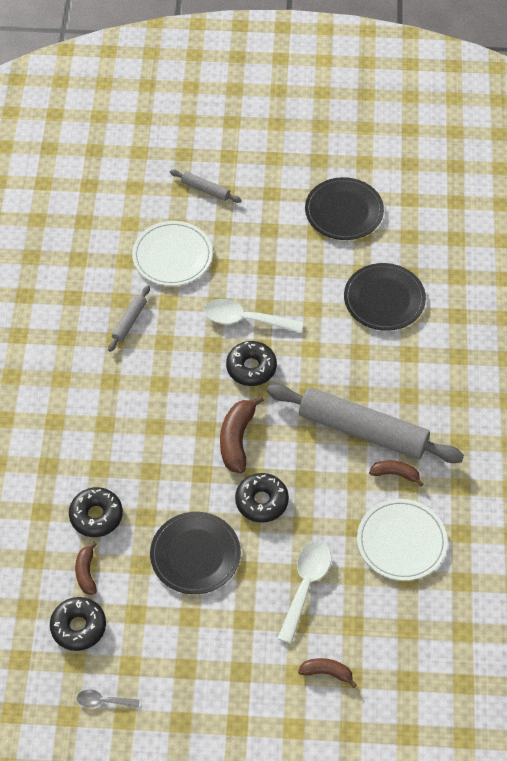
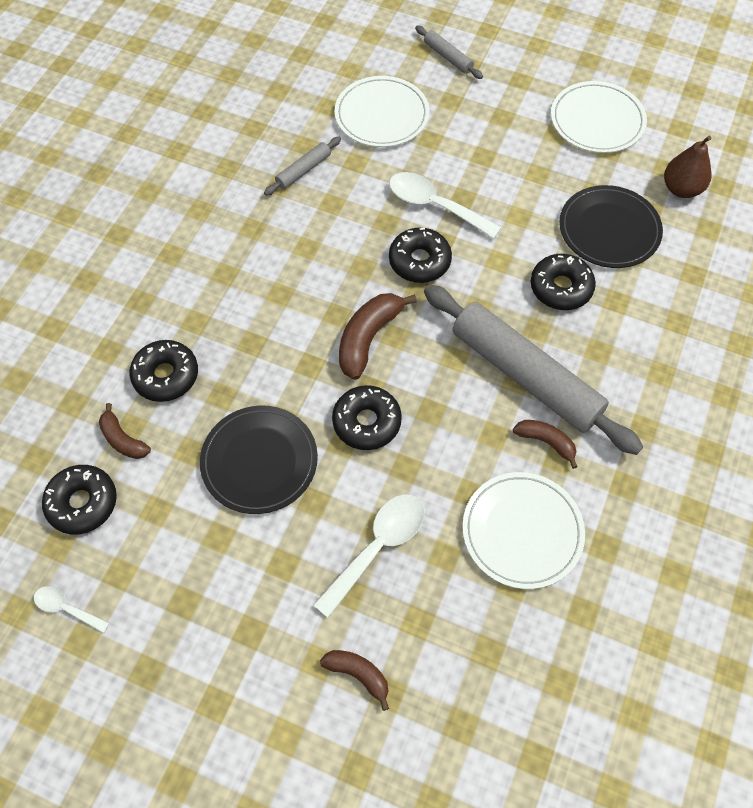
camera: 20 degrees right, 5 degrees up
(86, 573) = (123, 439): brown banana -> brown banana turned 60 degrees counterclockwise
(103, 701) = (66, 608): grey spoon -> white spoon
(344, 211) = (597, 120): black plate -> white plate
(364, 356) = (561, 288): none -> black donut
(427, 250) = (681, 189): none -> brown pear

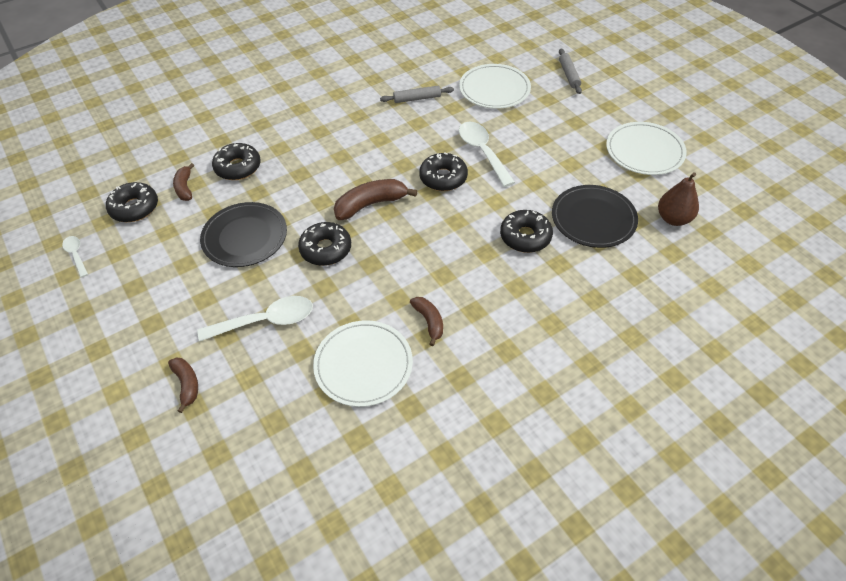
camera: 35 degrees right, 10 degrees down
(525, 375) = (451, 275): grey rolling pin -> none

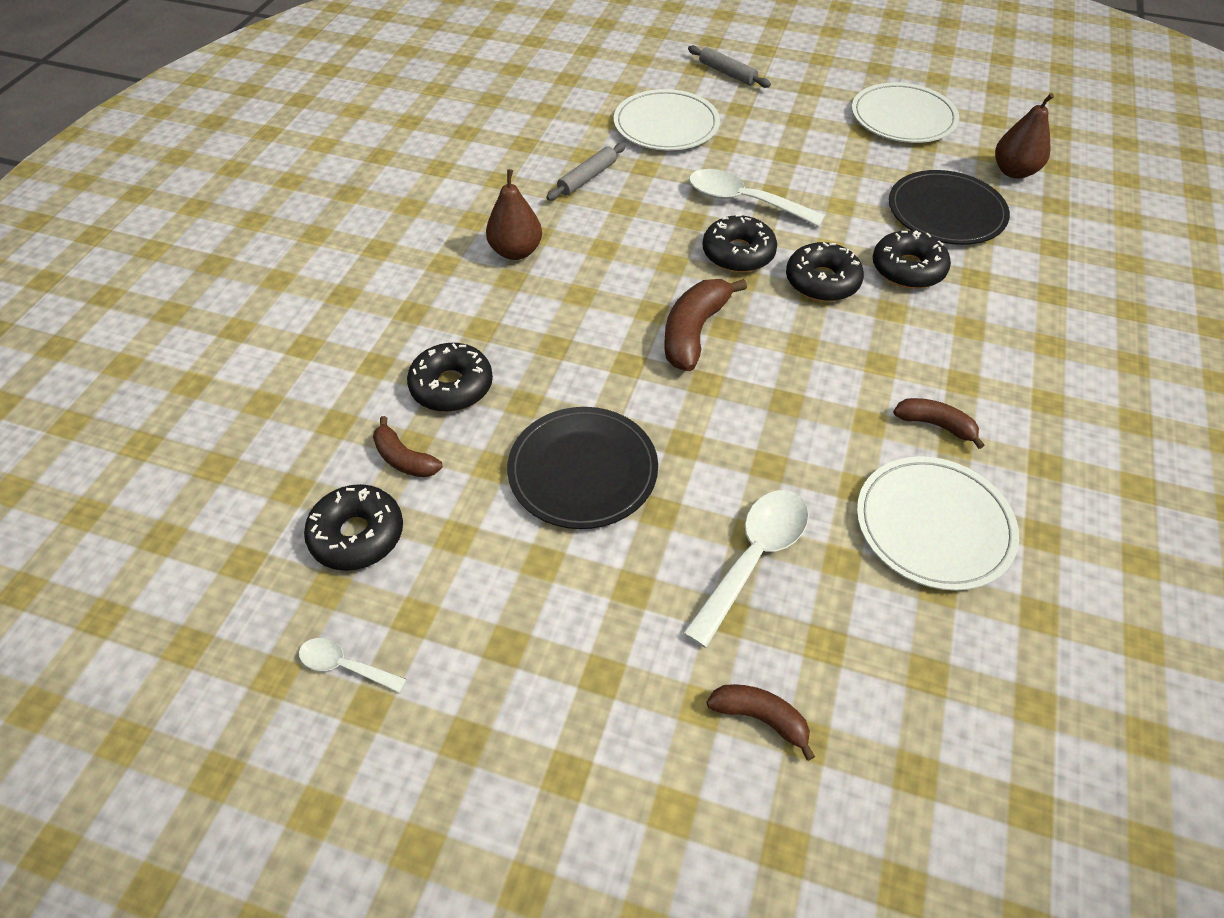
camera: 40 degrees left, 0 degrees up
(326, 249) = (710, 419): black donut -> black donut (822, 281)
(338, 119) = (516, 251): none -> brown pear

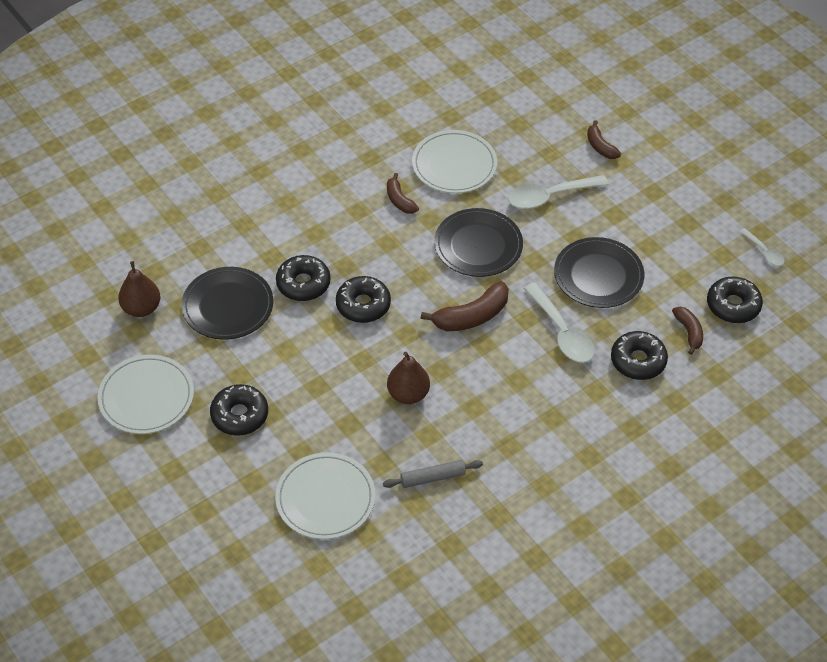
camera: 145 degrees left, 0 degrees up
(516, 251) = (534, 438): brown pear -> brown pear (408, 394)
(727, 73) = (216, 530): grey rolling pin -> none
(738, 253) = (392, 353): black donut -> black donut (239, 415)
(743, 201) = (345, 391): white spoon -> white spoon (562, 332)
(774, 421) = (478, 245): none -> black plate

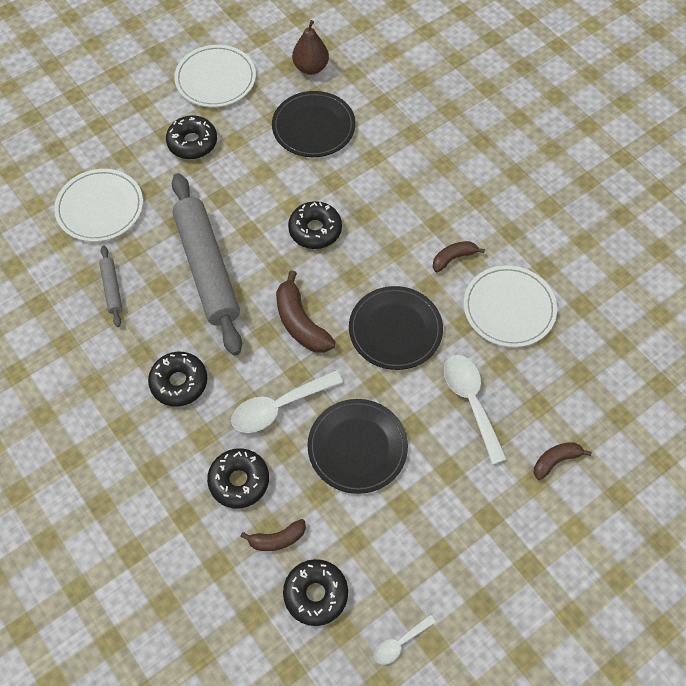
camera: 90 degrees right, 10 degrees up
(303, 284) = (340, 182): black donut -> black donut (179, 382)
(408, 394) = (207, 268): brown pear -> grey rolling pin

